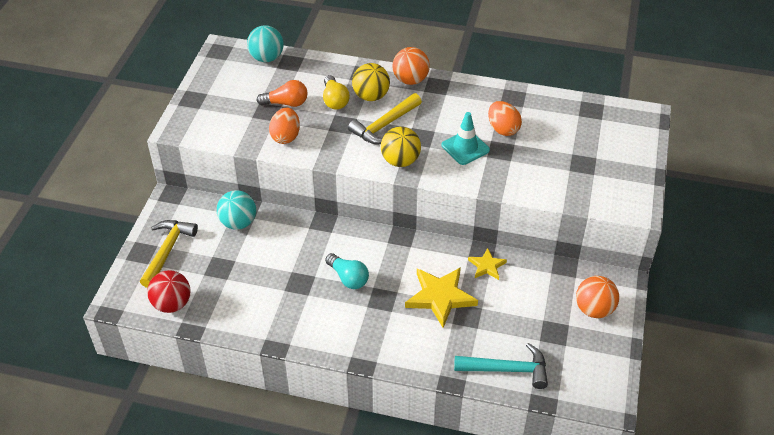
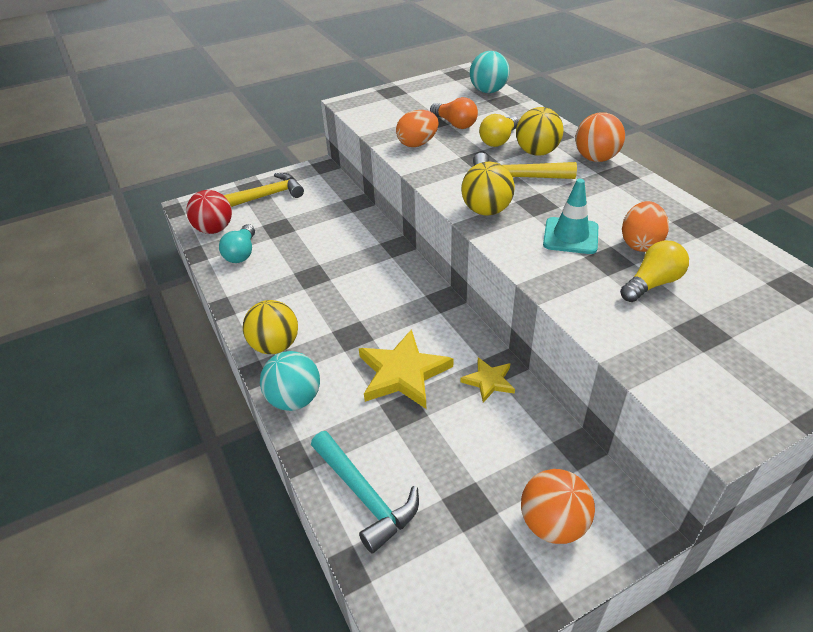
camera: 50 degrees right, 5 degrees down
(238, 223) = (336, 208): turquoise ball -> turquoise ball (294, 399)
(348, 278) = (351, 299): turquoise light bulb -> turquoise light bulb (241, 253)
(348, 341) = (275, 346): none -> yellow ball
(535, 151) = (652, 283): none -> yellow light bulb

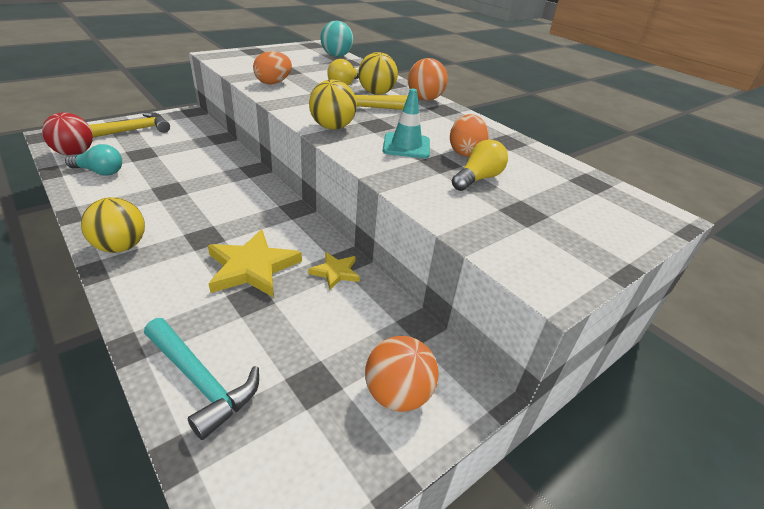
camera: 15 degrees left, 5 degrees down
(241, 253) = (99, 172): turquoise light bulb -> turquoise light bulb turned 75 degrees counterclockwise
(294, 399) = (134, 293): turquoise ball -> none
(455, 124) = (307, 73): orange light bulb -> none

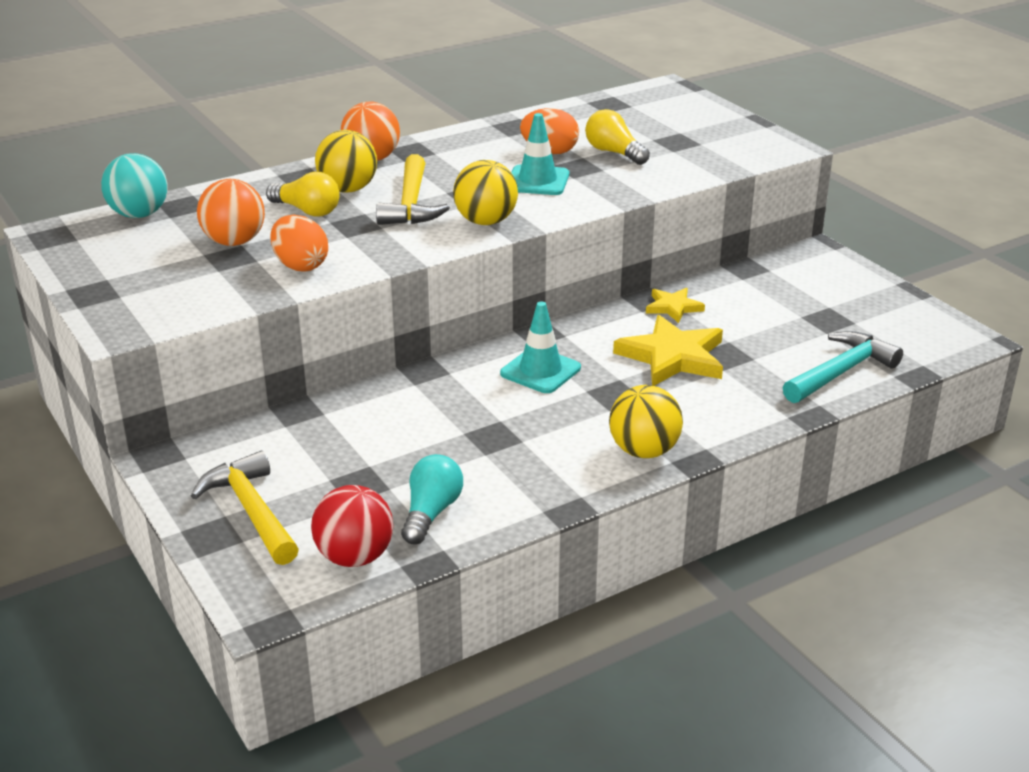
camera: 80 degrees left, 5 degrees down
(244, 207) = (540, 371): none -> turquoise traffic cone
(397, 394) = (829, 283): orange ball -> orange ball (234, 242)

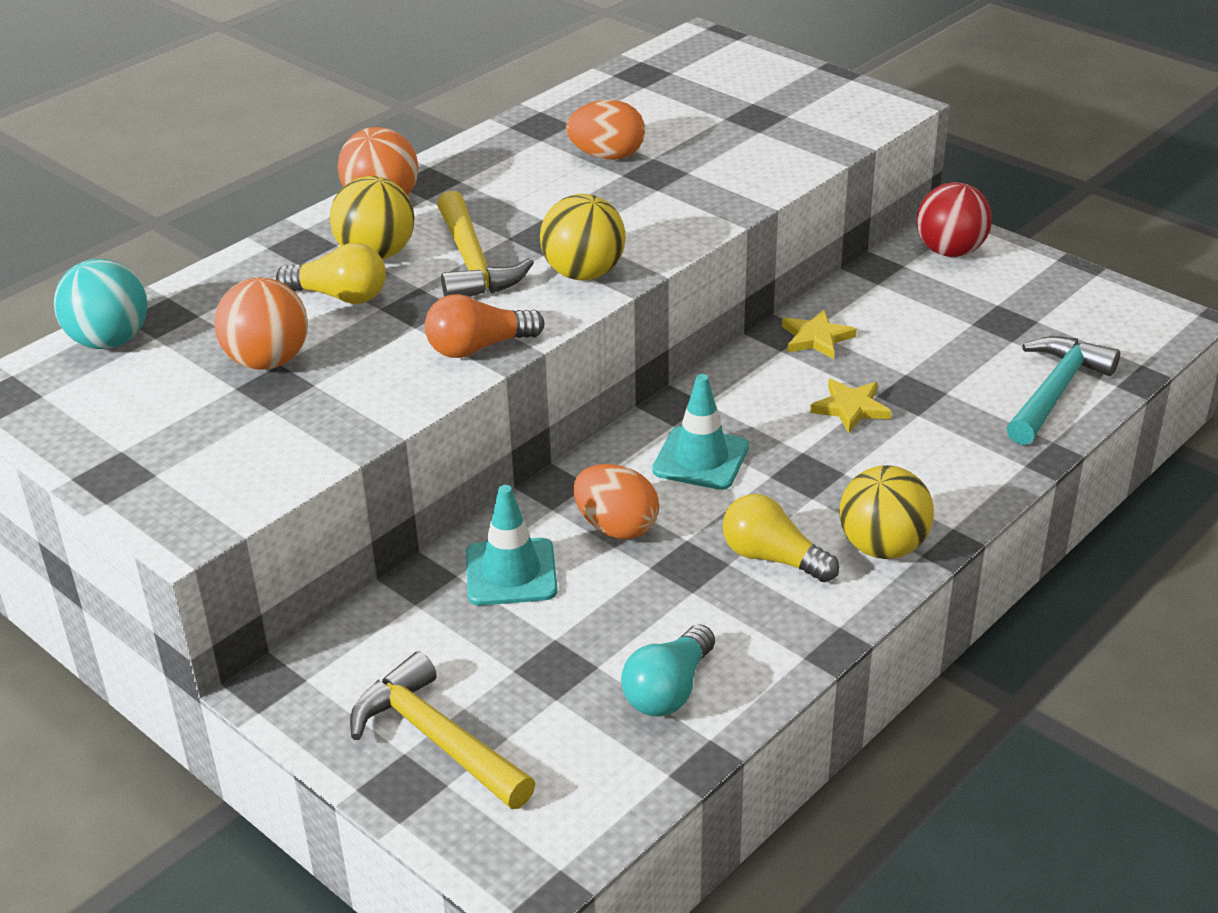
camera: 15 degrees left, 5 degrees up
(300, 265) = (378, 382): orange egg -> orange egg (616, 527)
(355, 557) = (605, 775): red ball -> red ball (950, 251)
(382, 255) = (478, 347): none -> orange light bulb
(431, 513) = (668, 690): turquoise light bulb -> turquoise light bulb turned 150 degrees counterclockwise
(537, 181) = (616, 202): turquoise traffic cone -> turquoise traffic cone (511, 572)
(614, 153) = (688, 145): yellow light bulb -> yellow light bulb (772, 558)
(672, 357) = (850, 408): yellow star -> yellow star, size x0.55

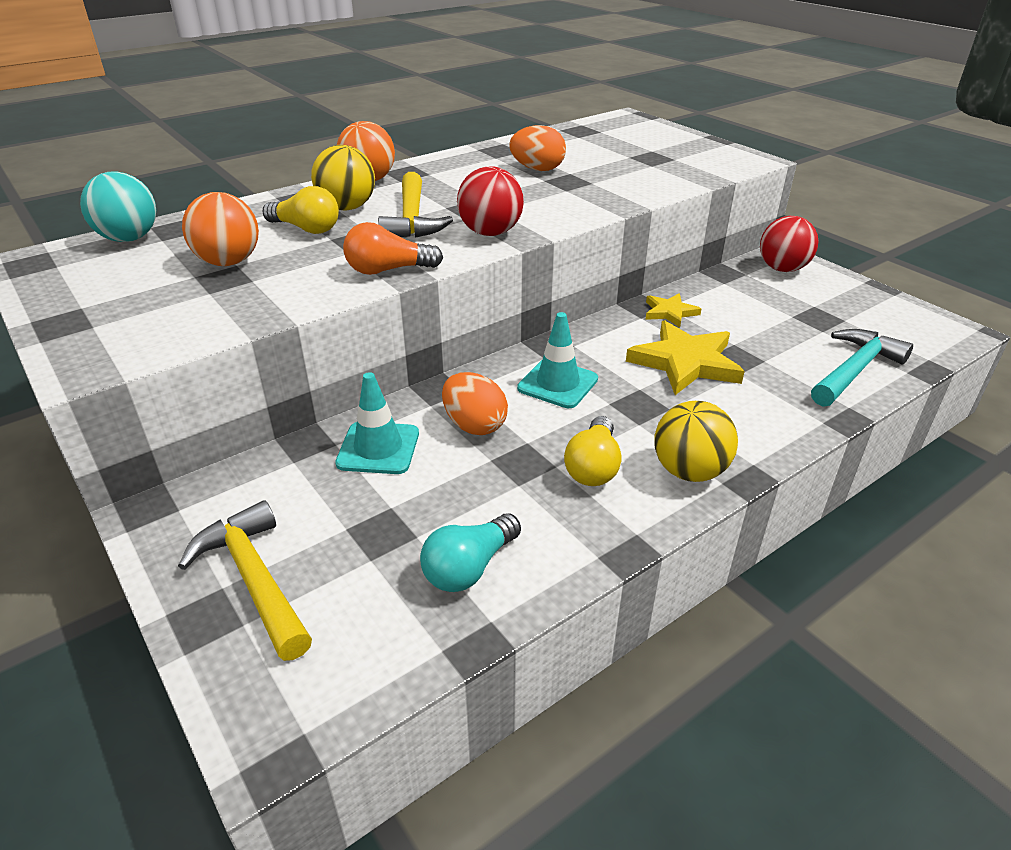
camera: 10 degrees right, 0 degrees up
(584, 273) = (490, 233): yellow ball -> red ball
(772, 558) = (593, 467): yellow light bulb -> yellow light bulb turned 120 degrees counterclockwise
(850, 408) = (685, 362): yellow star -> yellow star, size x1.82

